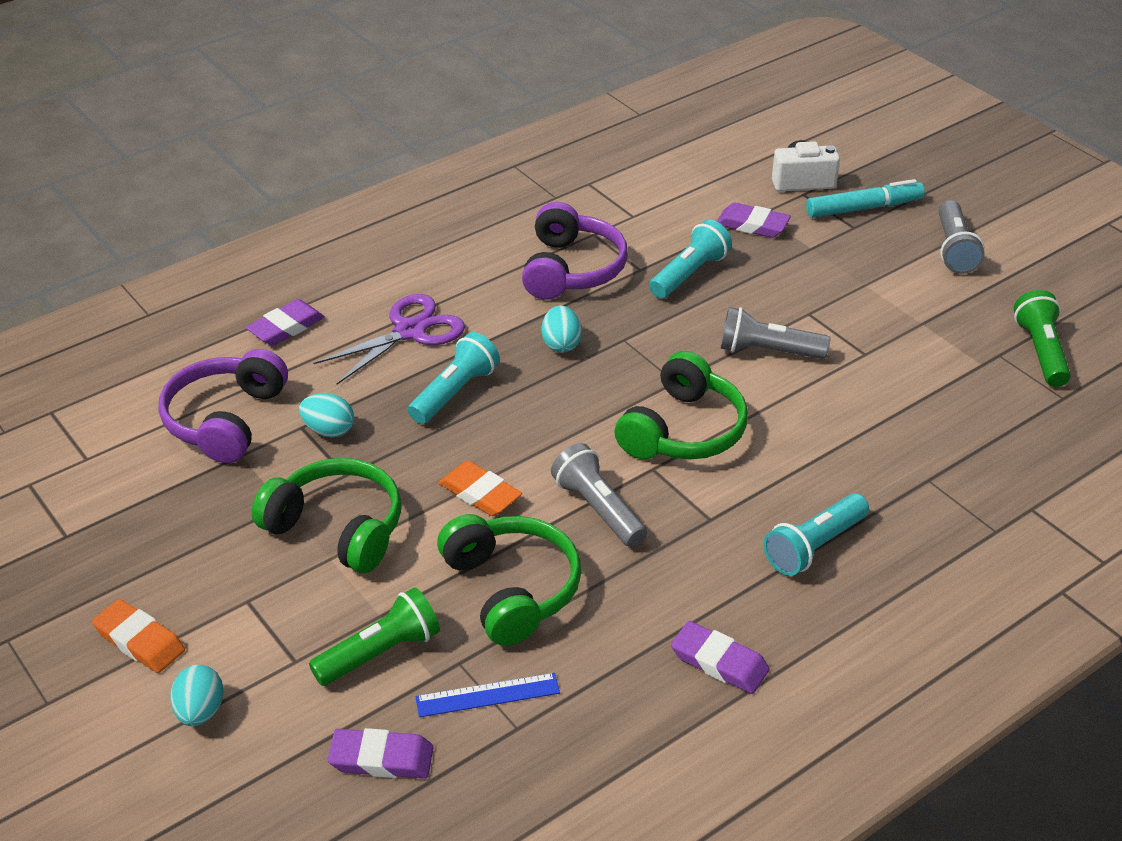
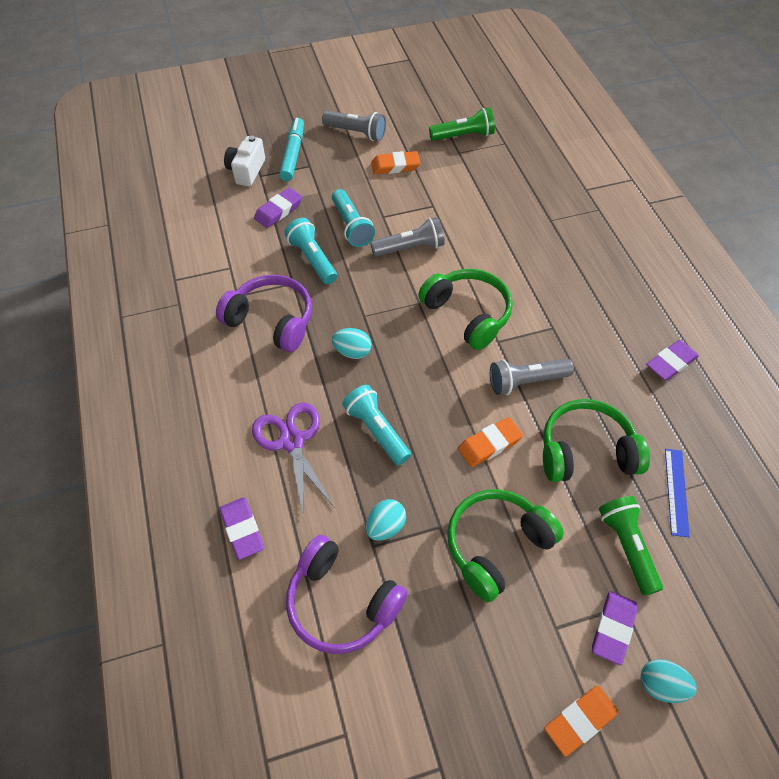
camera: 70 degrees left, 15 degrees up
(381, 759) = (721, 569): purple eraser -> purple eraser (613, 628)
(767, 351) = (410, 248): grey flashlight -> grey flashlight turned 135 degrees counterclockwise
(814, 547) = (589, 288): turquoise flashlight -> turquoise flashlight (351, 226)
(917, 300) = (395, 166): none -> orange eraser
(1040, 351) = (463, 136): green flashlight -> green flashlight turned 150 degrees clockwise

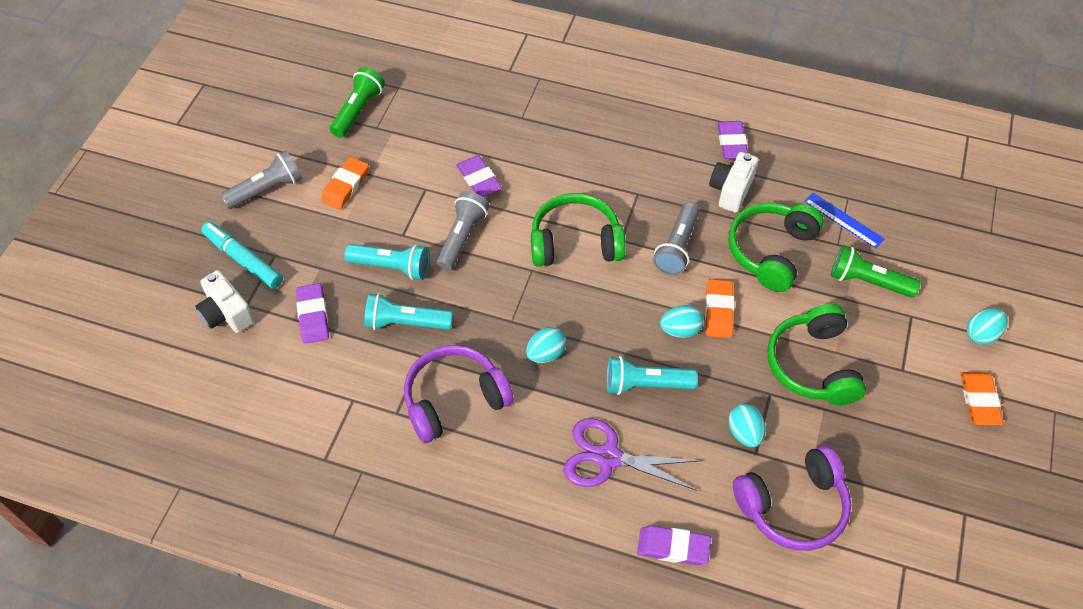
camera: 55 degrees left, 0 degrees up
(447, 427) = (680, 330): none -> turquoise egg
(613, 628) = (924, 334): purple eraser -> purple eraser (479, 179)
(620, 388) = (731, 190): none -> white camera

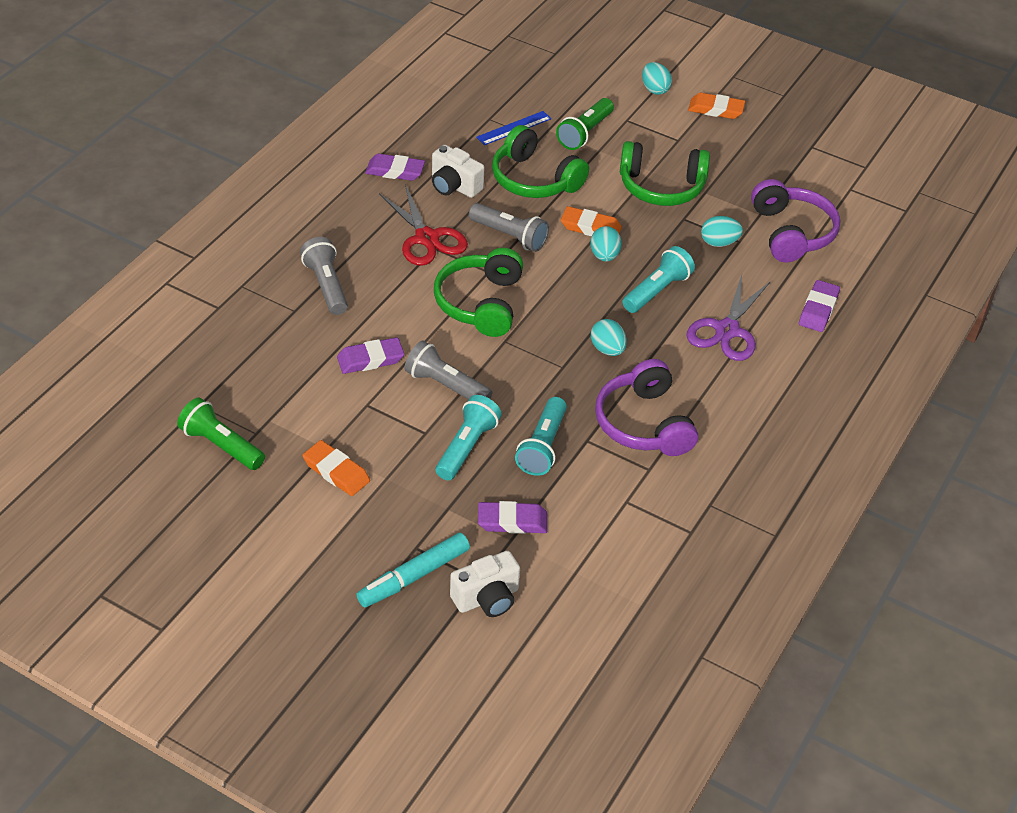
camera: 80 degrees left, 10 degrees down
(267, 189) = (313, 545): grey flashlight -> grey flashlight (326, 286)
(645, 384) = (657, 291): turquoise flashlight -> turquoise flashlight turned 150 degrees counterclockwise
(648, 185) = (426, 238): none -> red scissors

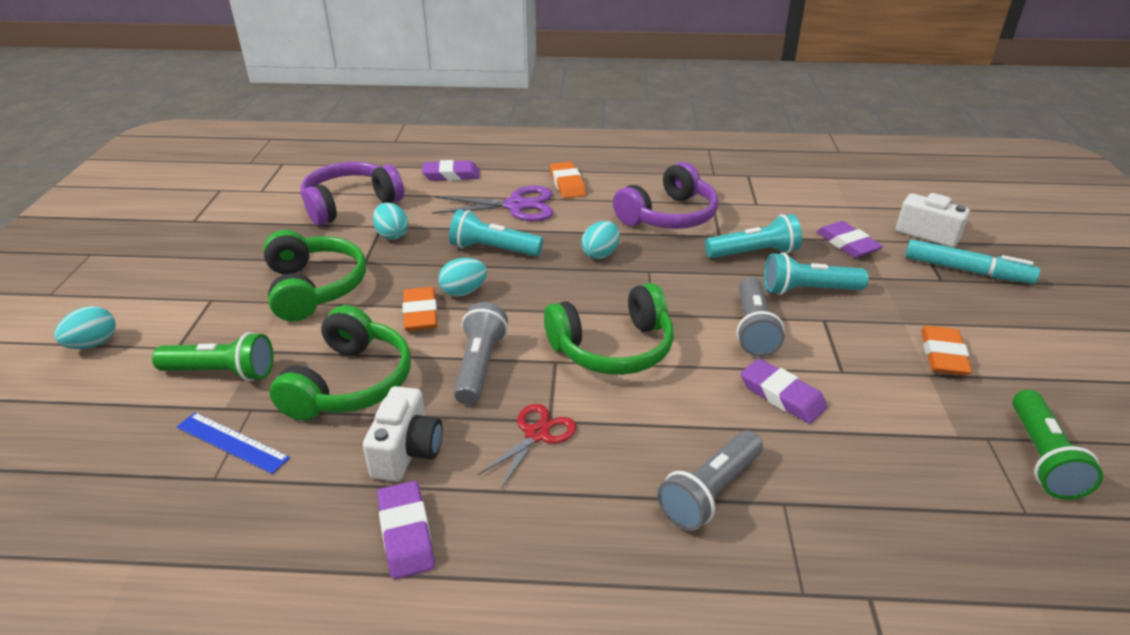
camera: 115 degrees left, 10 degrees down
(426, 238) = (537, 434): red scissors -> red scissors, size x0.63
(716, 109) = (133, 289): orange eraser -> orange eraser (567, 184)

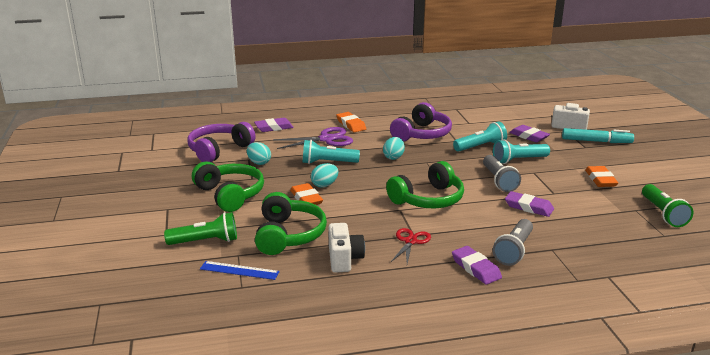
camera: 15 degrees left, 10 degrees down
(93, 344) = (109, 240): turquoise egg -> none
(406, 533) = (368, 291): purple eraser -> purple eraser (476, 268)
(479, 366) = (358, 217): grey flashlight -> none

